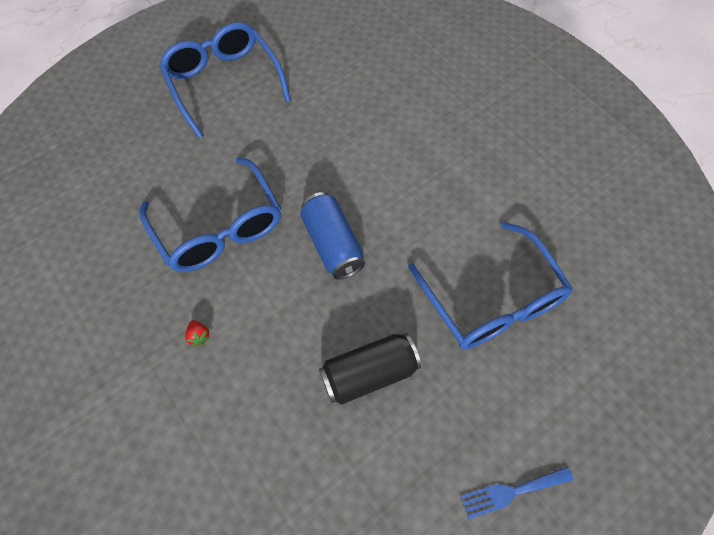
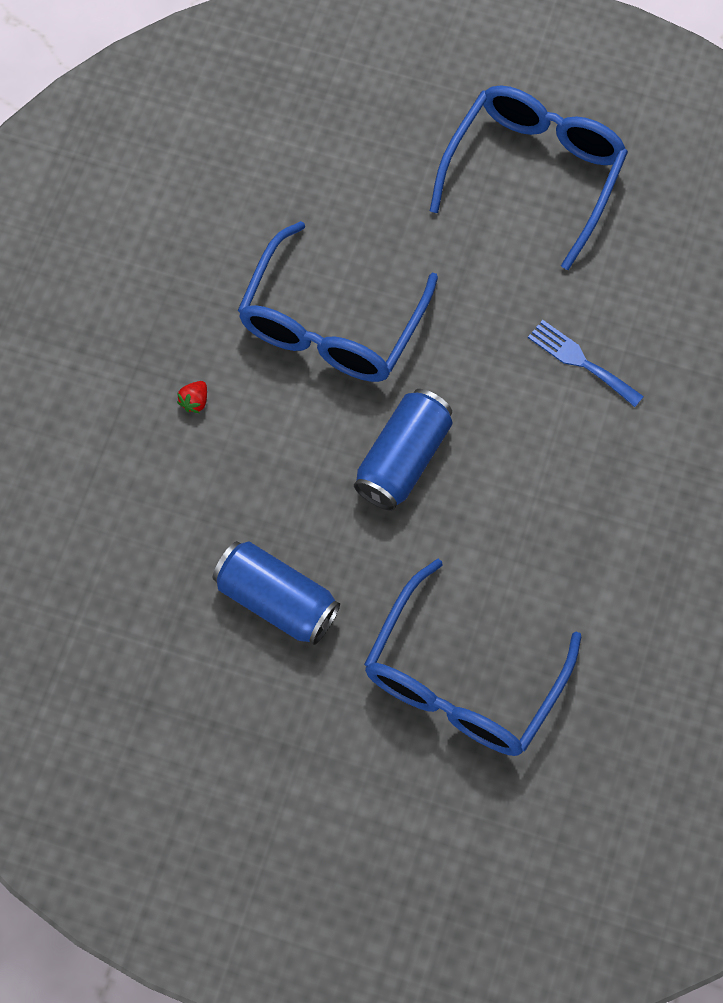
camera: 55 degrees right, 5 degrees up
(369, 373) = (277, 600): black can -> blue can
(511, 492) = (251, 821): blue fork -> blue fork (580, 361)

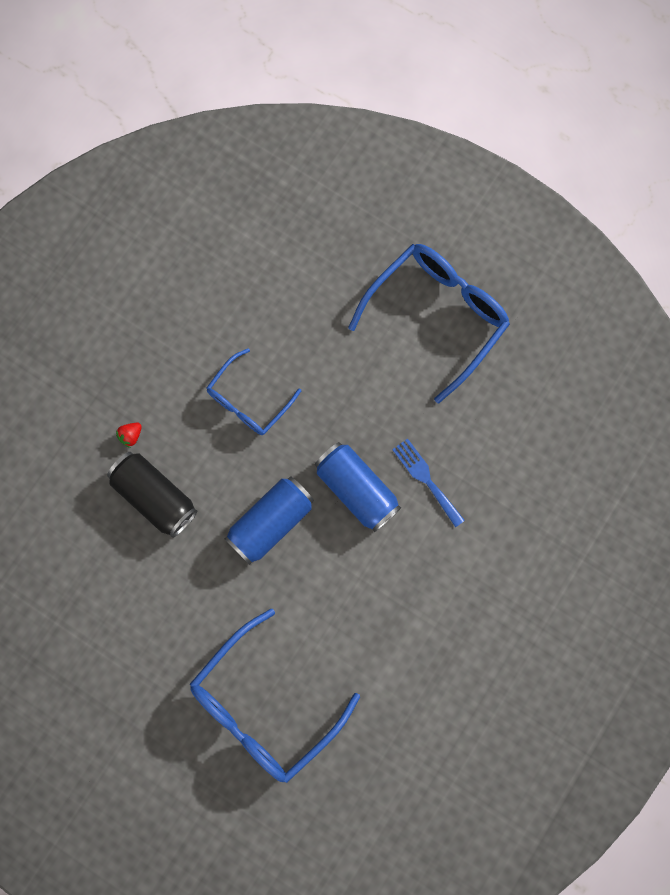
camera: 15 degrees right, 10 degrees up
(247, 465) = (155, 497): none -> black can
(277, 600) = (147, 608): blue can -> blue can (356, 489)
(331, 325) = (248, 401): blue glasses -> blue glasses, size x0.59

